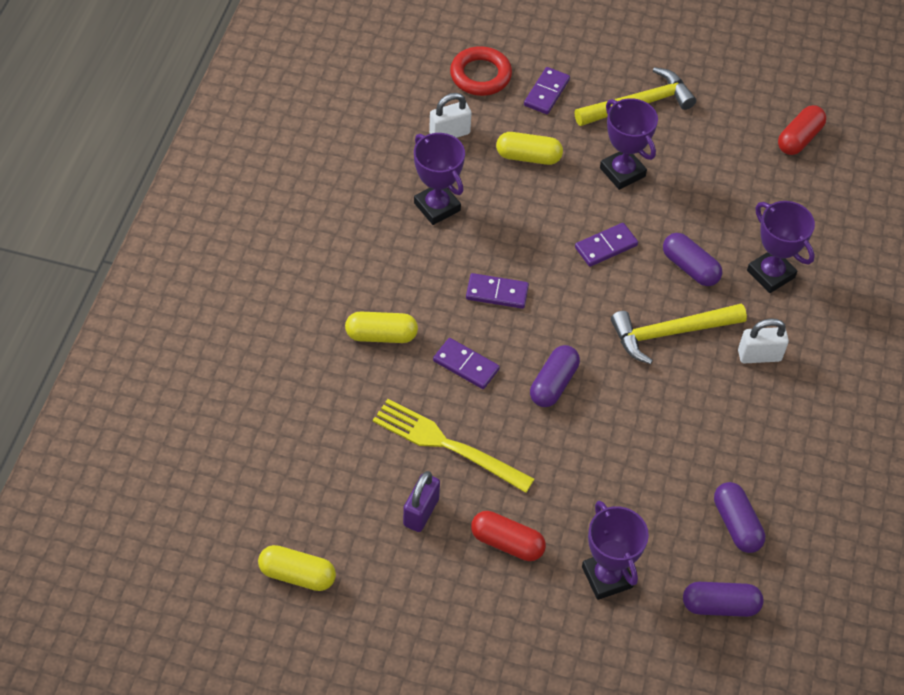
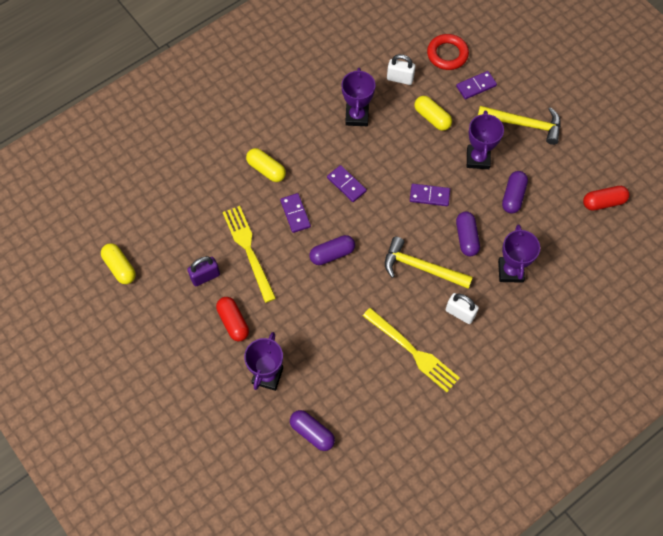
camera: 40 degrees right, 10 degrees up
(736, 524) = (361, 396): purple capsule -> purple capsule (513, 196)
(749, 433) = (414, 352): none -> yellow fork

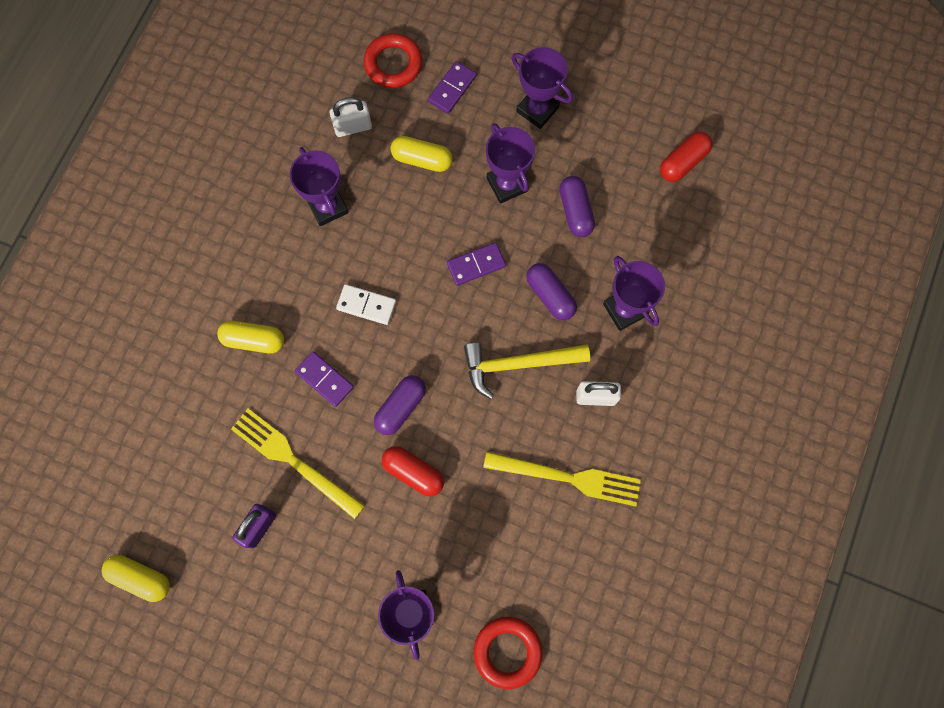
camera: 30 degrees left, 10 degrees up
(233, 322) = (329, 567): red capsule -> red capsule (413, 472)
(312, 433) = (507, 651): purple capsule -> red ring
(346, 184) = (366, 305): purple domino -> white domino
(524, 124) = (537, 109): yellow hammer -> purple trophy

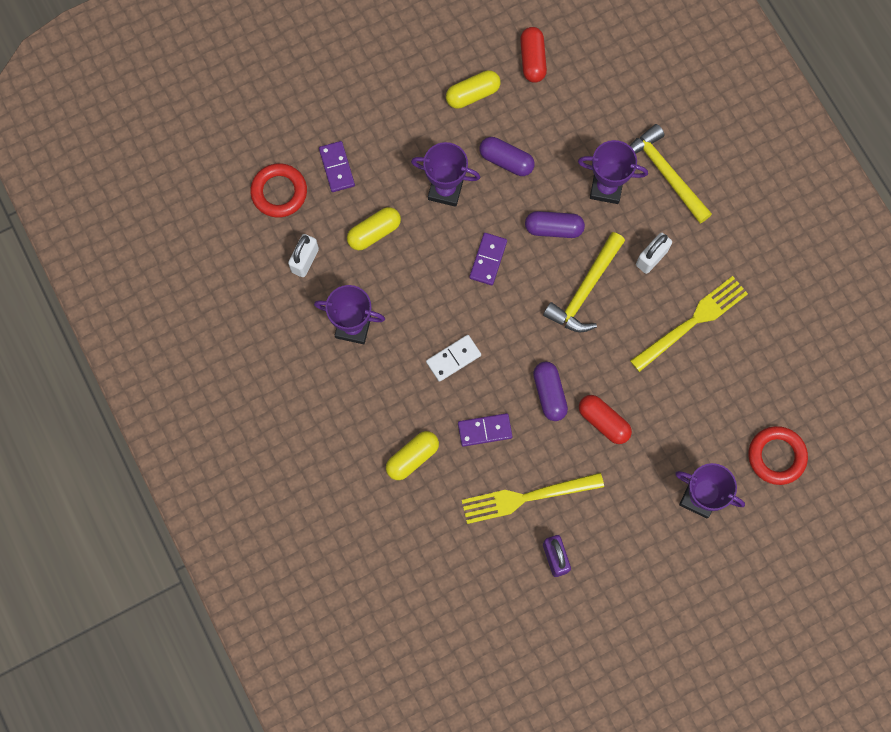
camera: 50 degrees left, 0 degrees up
(140, 578) = (524, 668): yellow capsule -> yellow capsule (472, 94)
(413, 472) = (603, 421): red capsule -> red capsule turned 60 degrees clockwise
(537, 109) = (406, 123): purple trophy -> none
(682, 348) = (665, 173): none -> yellow hammer

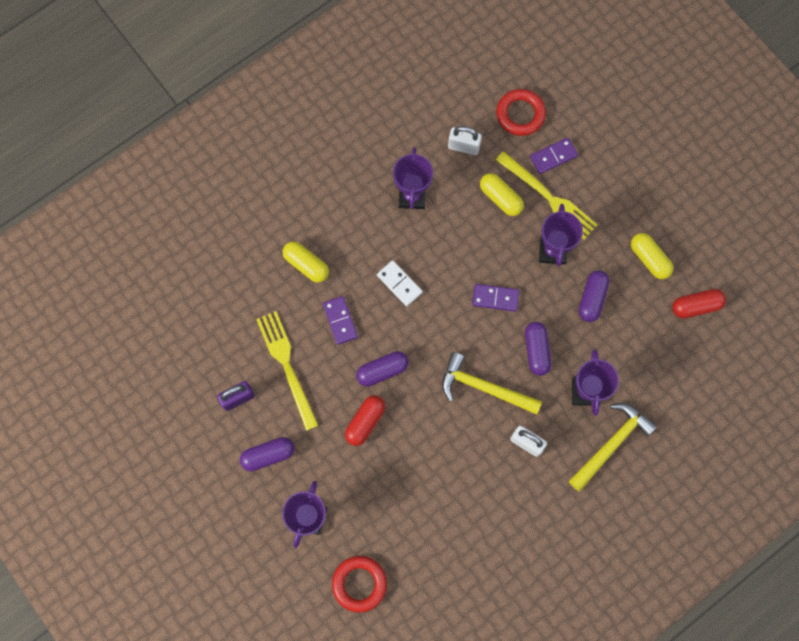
camera: 80 degrees right, 0 degrees up
(624, 533) = (268, 455): none -> purple capsule
(693, 321) = (473, 489): yellow fork -> yellow fork (549, 198)

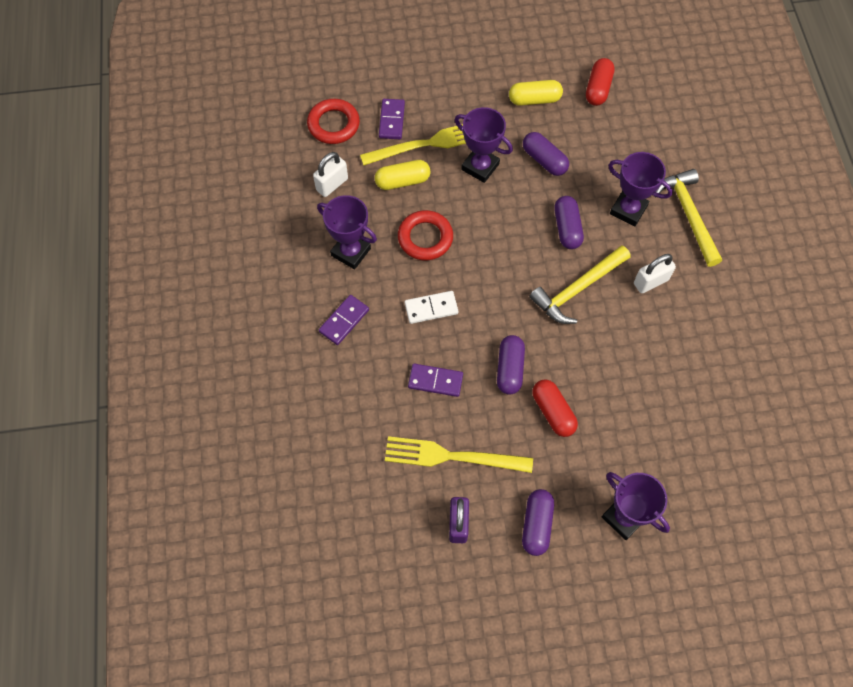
camera: 60 degrees left, 10 degrees down
(306, 265) = (357, 382): yellow capsule -> none
(359, 584) = (717, 504): red ring -> red ring (425, 238)
(495, 298) = (496, 235): purple domino -> purple domino (344, 321)
(536, 350) = (567, 228): purple capsule -> purple capsule turned 60 degrees clockwise

